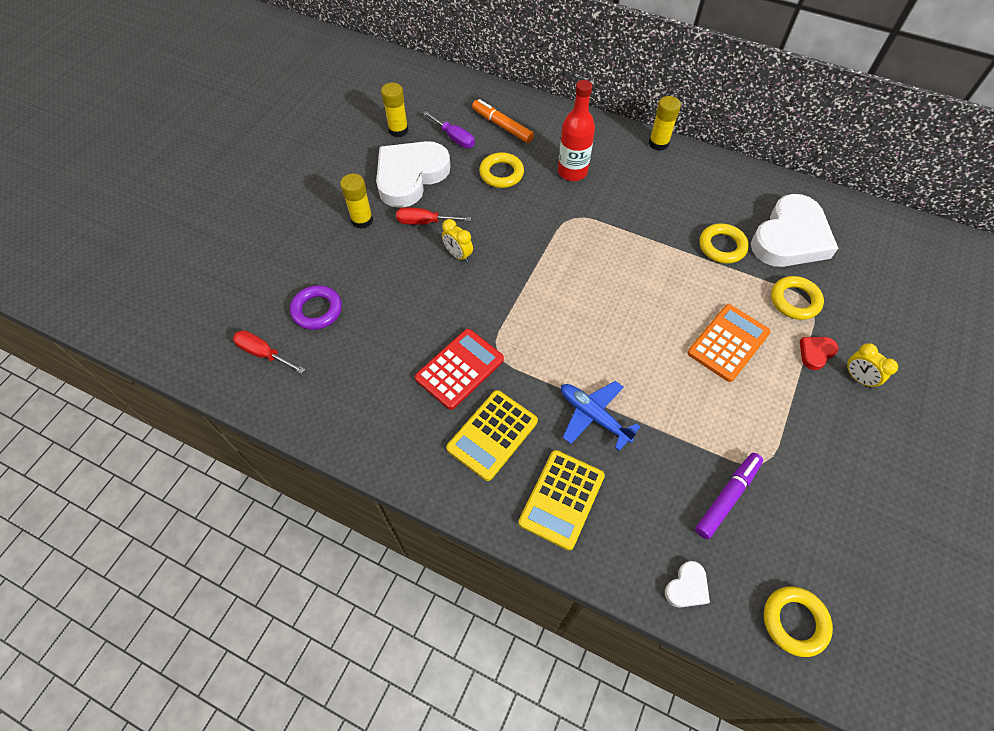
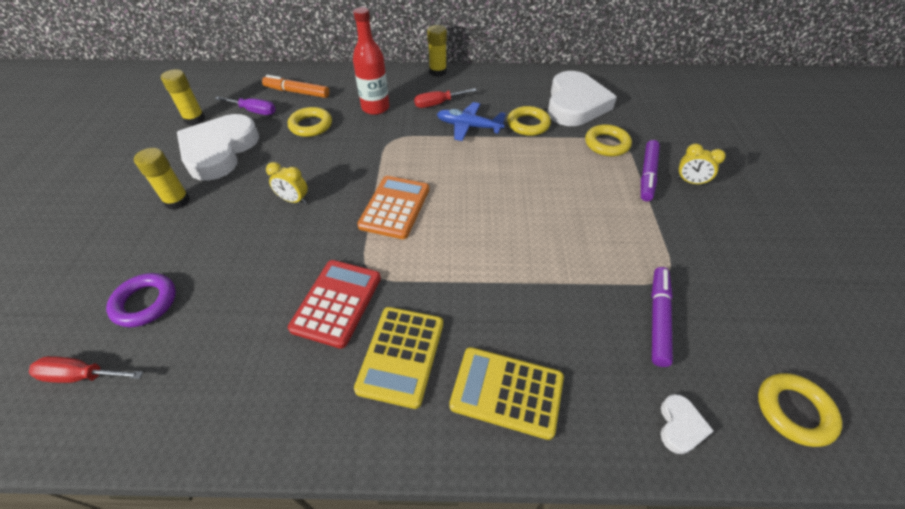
camera: 25 degrees left, 10 degrees down
(424, 222) = (248, 183): red screwdriver -> red screwdriver (438, 104)
(561, 499) = (507, 392): yellow calculator -> yellow calculator turned 105 degrees clockwise
(593, 416) = (495, 295): blue plane -> blue plane (468, 127)
(728, 343) = (576, 191): orange calculator -> orange calculator (395, 207)
(815, 353) = (647, 175): red heart -> purple marker

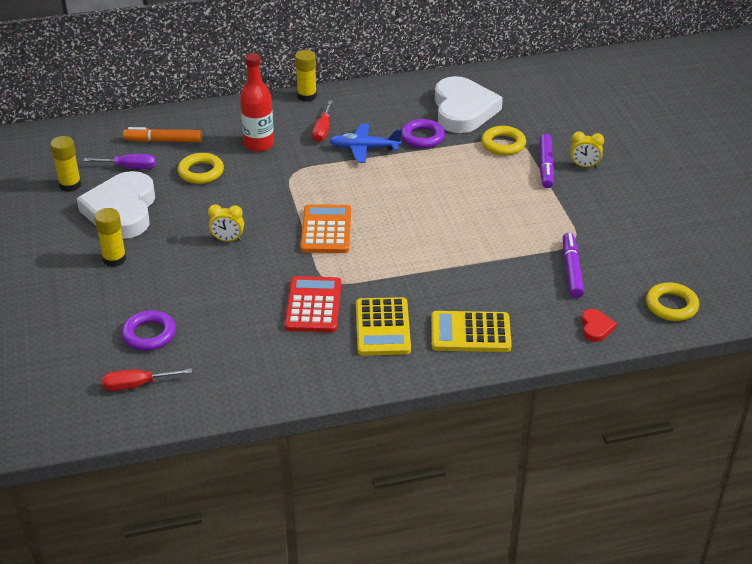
camera: 15 degrees left, 10 degrees down
(438, 104) = (322, 130): red screwdriver -> red screwdriver turned 45 degrees counterclockwise
(528, 124) = (422, 137): yellow ring -> purple ring
(680, 426) = (596, 328): white heart -> red heart

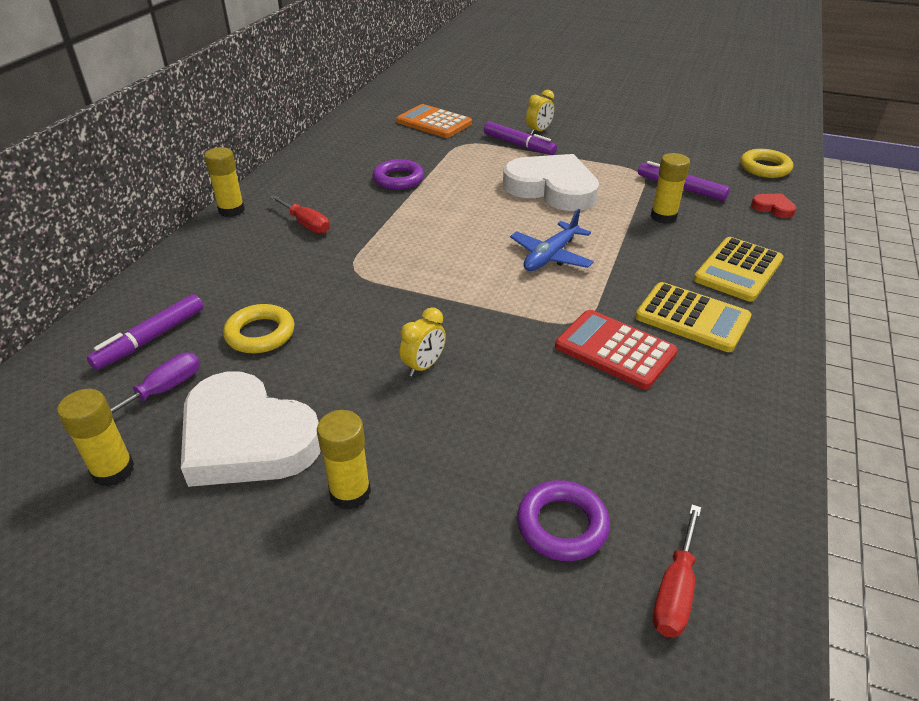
camera: 55 degrees left, 0 degrees up
(163, 141) = (151, 339): orange marker -> purple marker
(259, 144) = (269, 271): red bottle -> none
(326, 230) = (484, 288): orange calculator -> orange calculator (434, 122)
(364, 148) = (372, 214): blue plane -> blue plane (550, 256)
(463, 110) = (386, 147): white heart -> white heart (552, 188)
(503, 144) = (463, 150): yellow ring -> none
(511, 275) = (663, 217): none -> yellow glue stick

